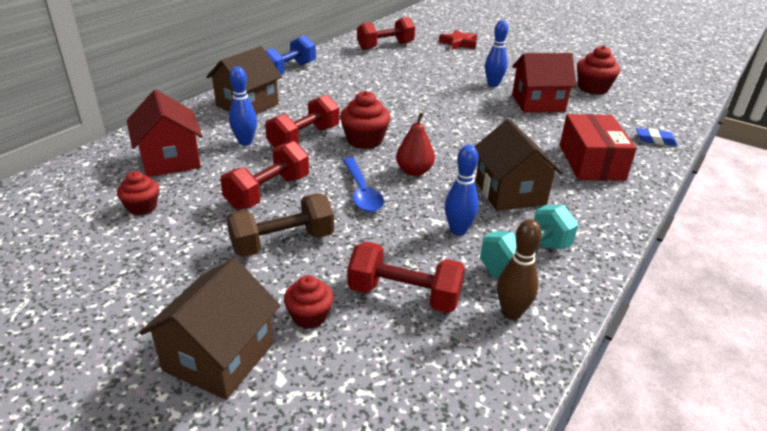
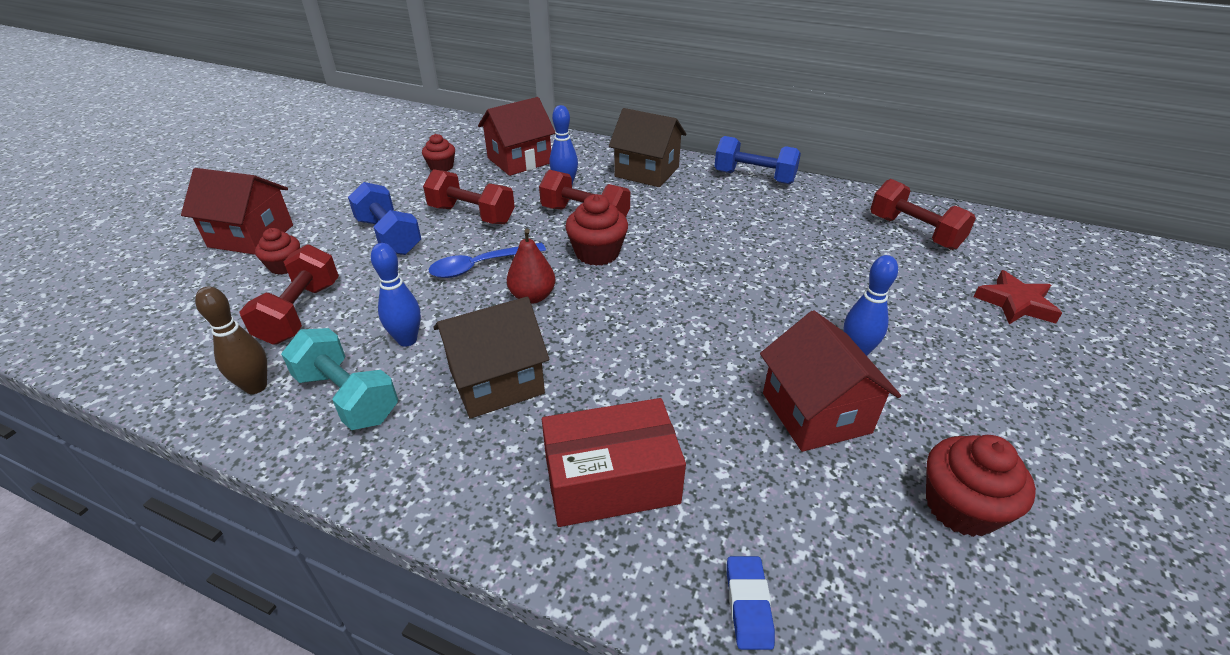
camera: 80 degrees right, 5 degrees up
(219, 356) = (251, 236): brown house -> red house
(282, 242) = (389, 236): brown dumbbell -> blue dumbbell

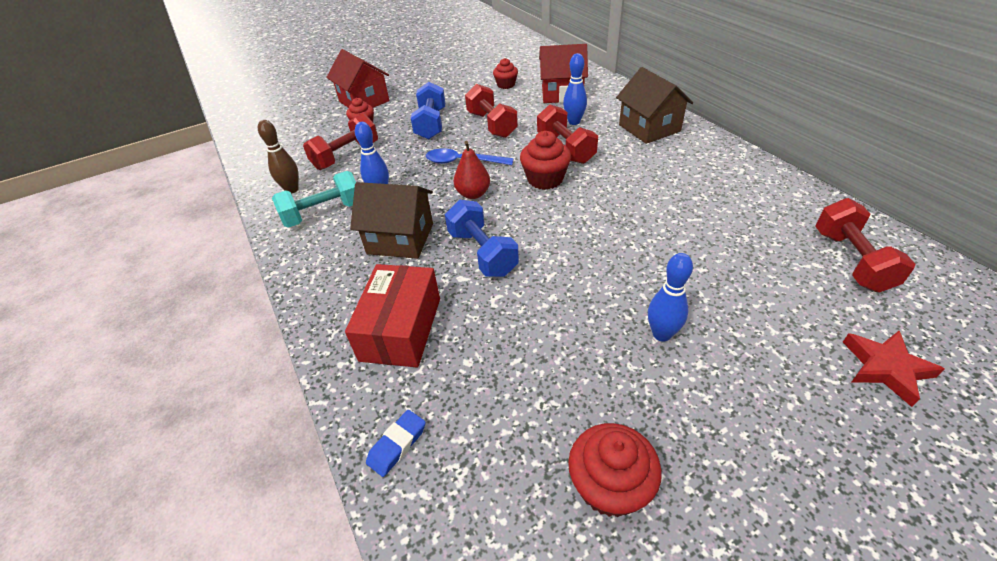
camera: 40 degrees right, 5 degrees up
(347, 397) = (323, 213): turquoise dumbbell -> turquoise dumbbell turned 75 degrees clockwise
(611, 480) = (401, 329): red box -> red box turned 75 degrees clockwise
(754, 177) = (740, 159): blue dumbbell -> blue dumbbell (482, 253)
(816, 413) = (576, 359): red house -> none

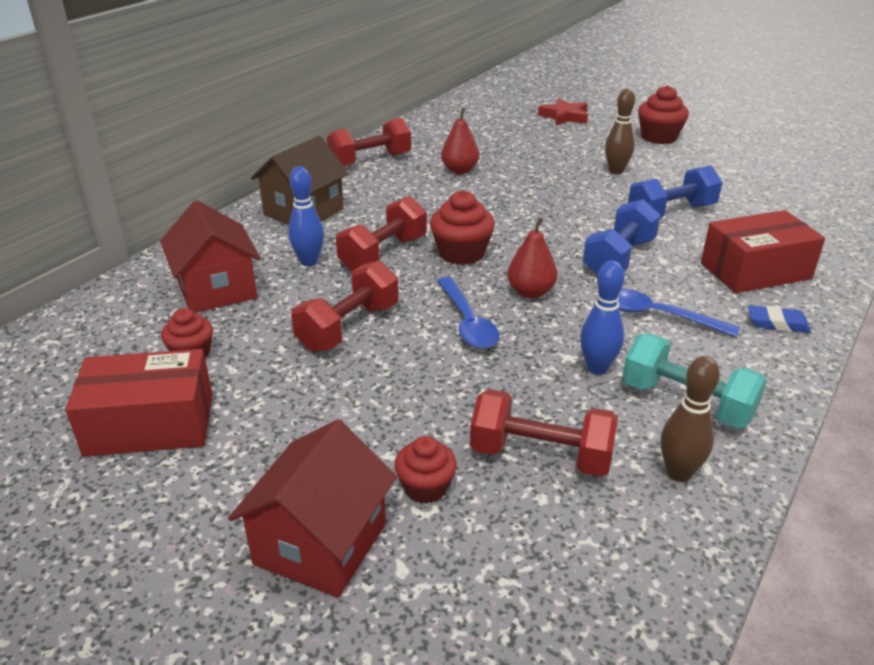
camera: 120 degrees left, 10 degrees down
(397, 445) = (834, 238): blue eraser -> blue eraser (777, 323)
(400, 239) = (656, 315): brown house -> blue spoon
(431, 124) = (377, 393): blue dumbbell -> blue dumbbell (671, 213)
(463, 75) = (150, 424): none -> red box
(609, 486) = (746, 171): red cupcake -> red cupcake (659, 137)
(661, 334) = (616, 171): blue bowling pin -> brown bowling pin
(704, 216) = (459, 170): none -> red pear
(851, 260) = (470, 124): red dumbbell -> red dumbbell (370, 160)

